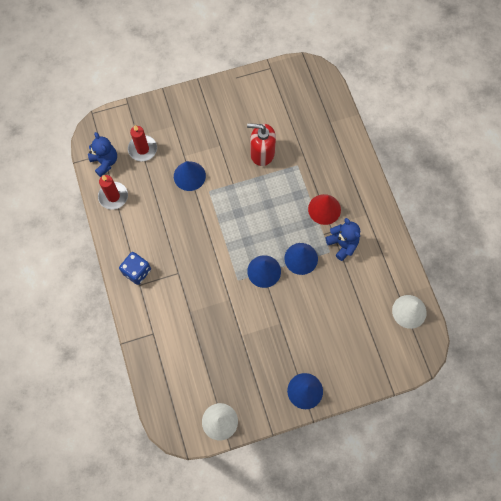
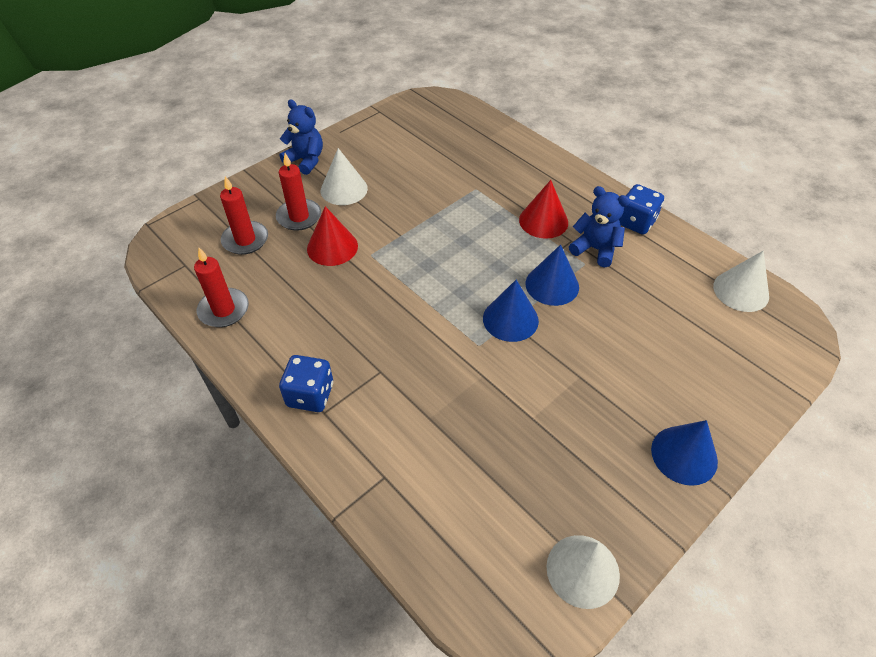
camera: 25 degrees left, 20 degrees down
(105, 162) = (192, 273): blue teddy bear -> blue teddy bear (306, 160)
(180, 143) = (299, 217): none -> red candle
(189, 176) = (332, 247): blue cone -> red cone
(216, 131) = (344, 189): none -> white cone
(262, 153) = (421, 191): red soap dispenser -> none
(381, 234) = (636, 222): none -> blue dice

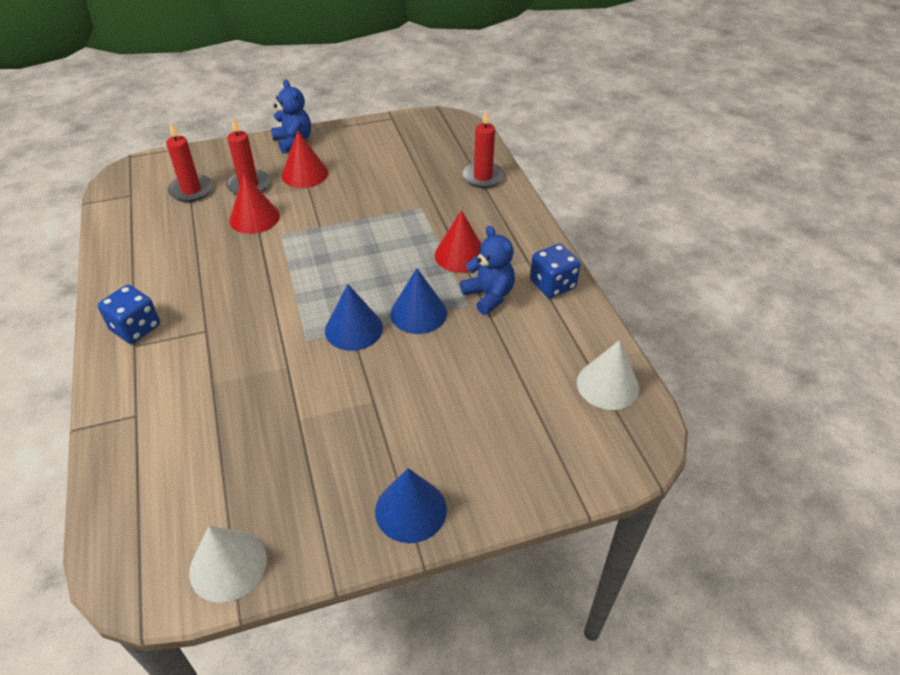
camera: 25 degrees right, 5 degrees down
(224, 310) = (129, 239): red candle -> red candle (483, 177)
(344, 189) = (305, 174): white cone -> red cone

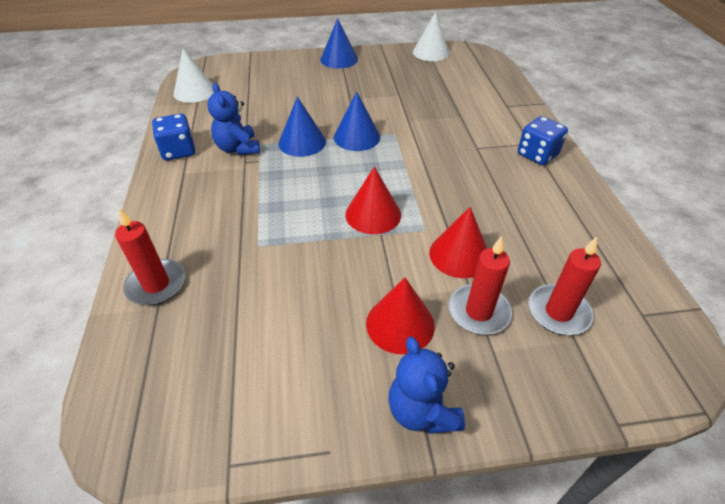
camera: 170 degrees left, 0 degrees up
(460, 255) = (243, 185): red cone -> red cone (373, 214)

